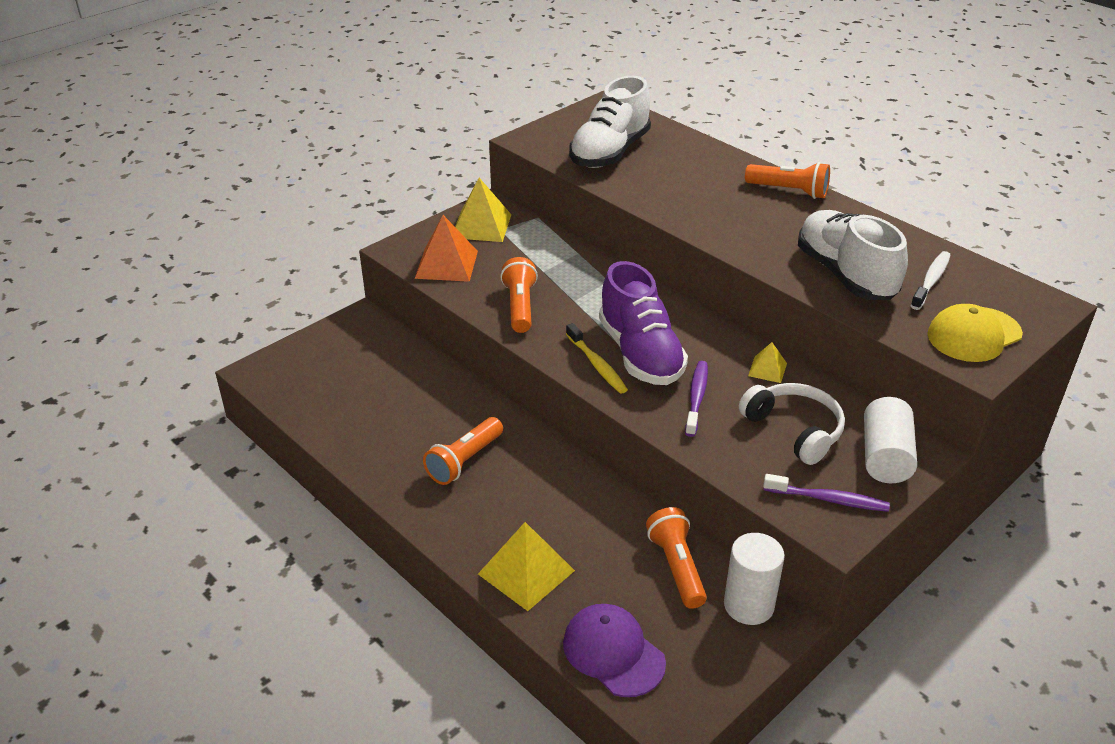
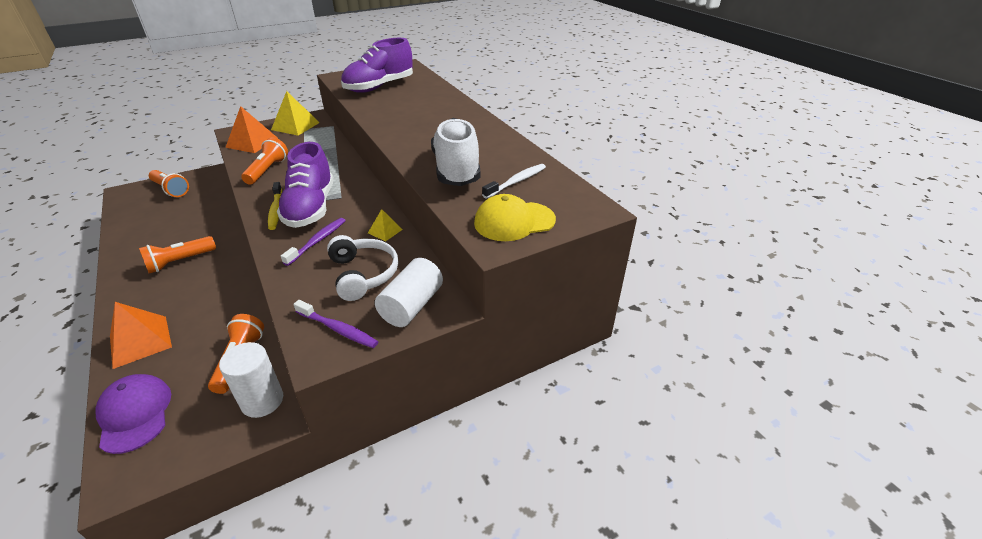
camera: 15 degrees right, 0 degrees up
(526, 572) = (140, 341): yellow pyramid -> orange pyramid
(610, 152) = (379, 87): white shoe -> purple shoe
(789, 191) = (471, 118): orange flashlight -> orange flashlight (171, 190)

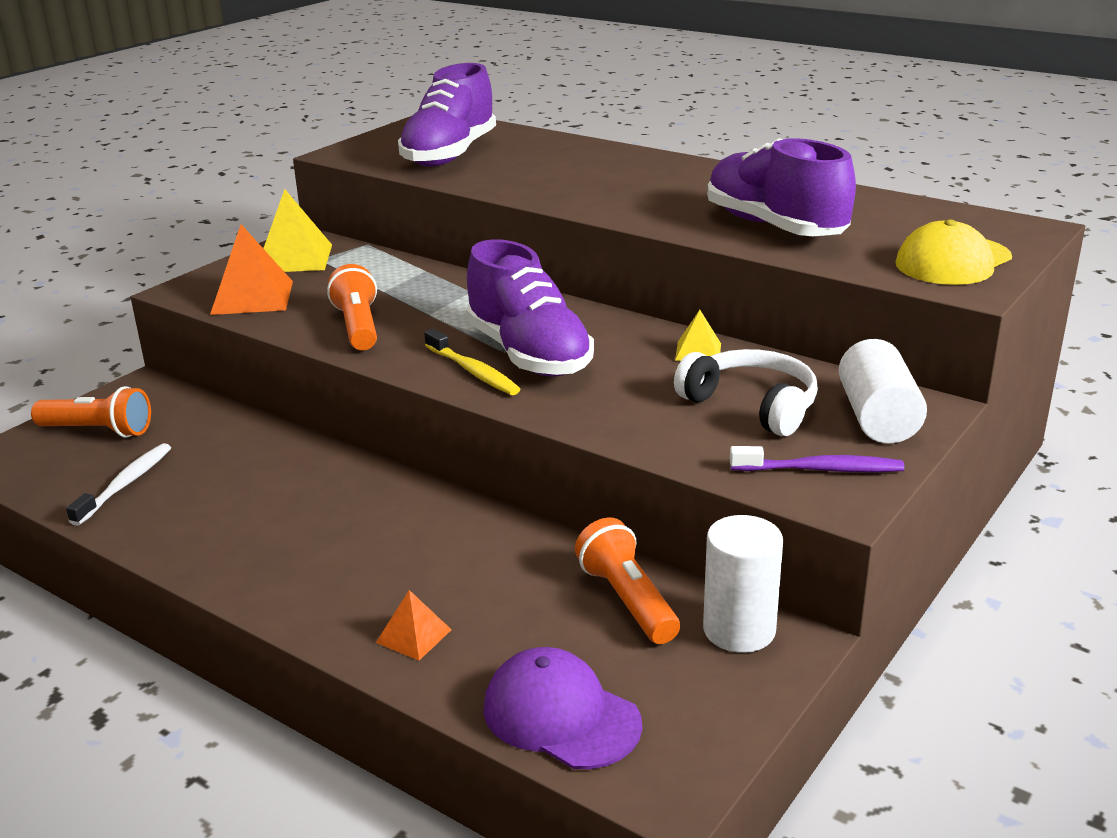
camera: 25 degrees left, 10 degrees down
(140, 341) = (414, 636): orange pyramid -> orange pyramid, size x0.53
(180, 262) = (304, 520): orange flashlight -> none
(318, 241) = (614, 389): purple toothbrush -> none
(456, 169) = (774, 227): white shoe -> purple shoe
(516, 182) = (880, 222): white toothbrush -> white toothbrush (126, 484)

